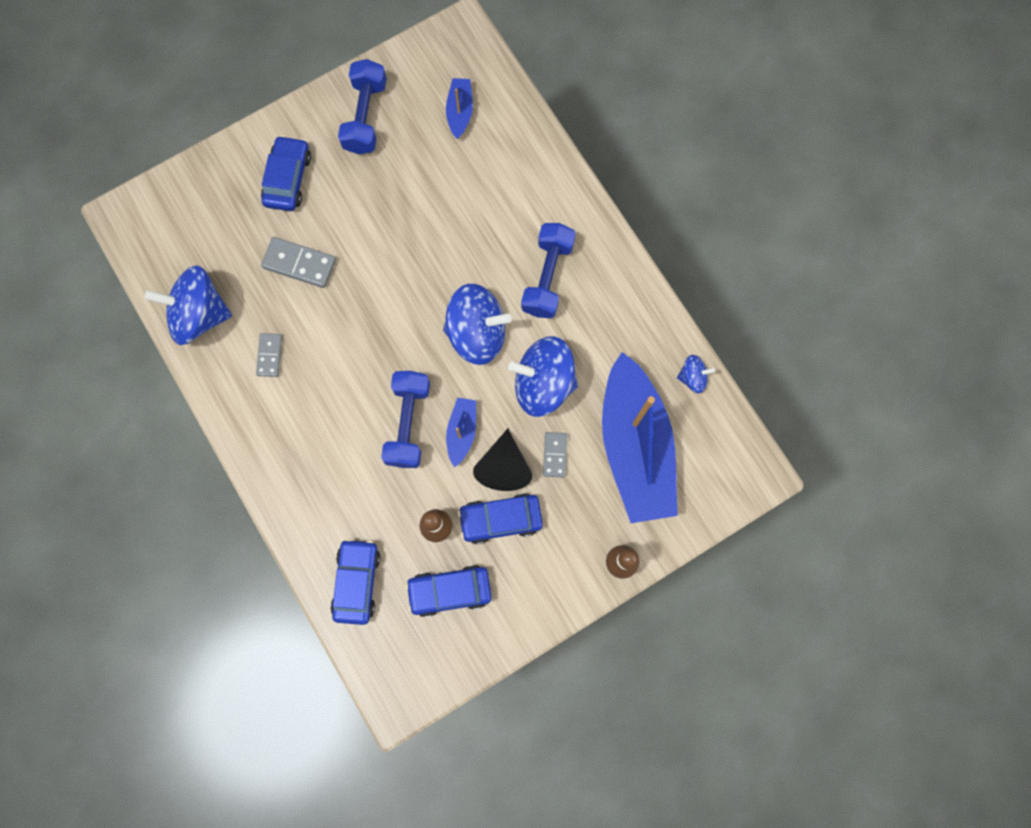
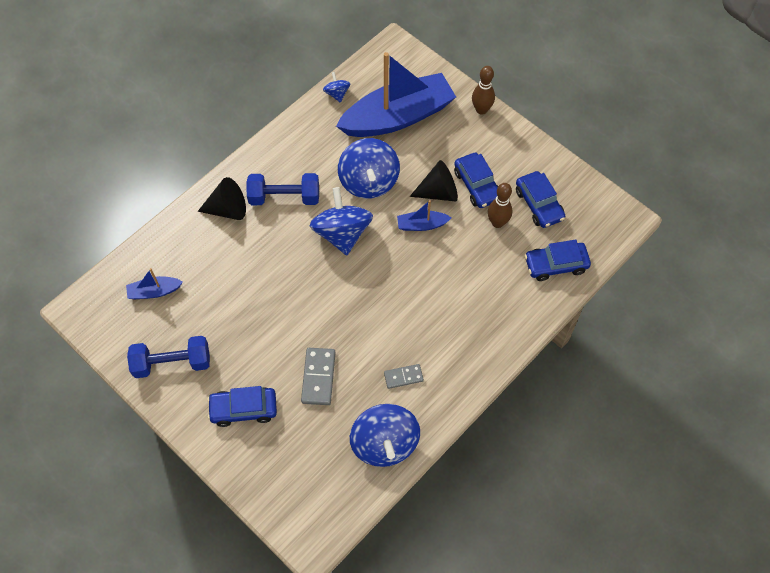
camera: 105 degrees left, 15 degrees down
(408, 423) = (427, 262): blue dumbbell -> none
(548, 209) = (227, 209): none -> black cone
(555, 455) = (419, 163): grey domino -> none

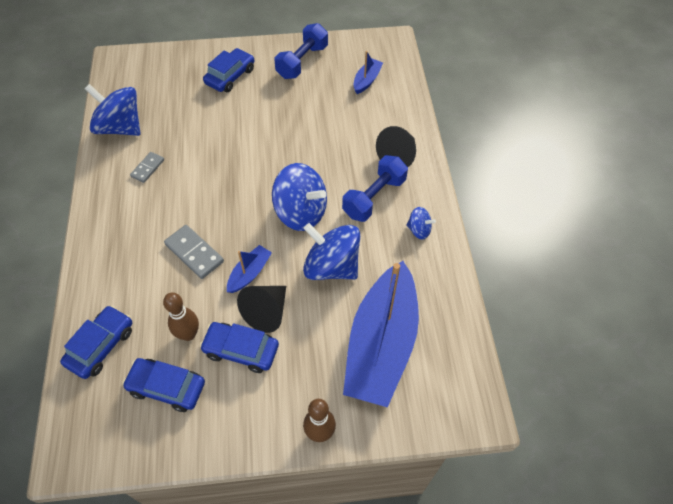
camera: 130 degrees right, 5 degrees down
(318, 377) = (205, 124): grey domino -> grey domino (194, 253)
(337, 94) = (455, 312): blue spinning top -> blue spinning top (419, 230)

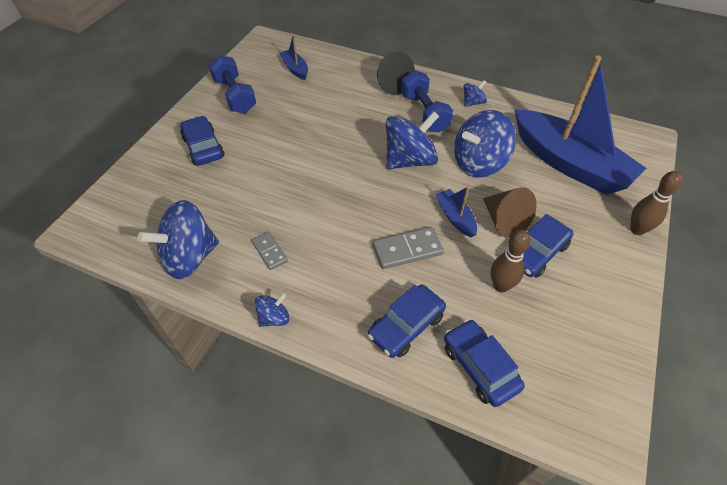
camera: 60 degrees left, 5 degrees down
(90, 200) = (274, 318): none -> blue spinning top
(167, 387) = (553, 323): blue car -> blue car (406, 326)
(266, 312) = (504, 221): black cone -> brown cone

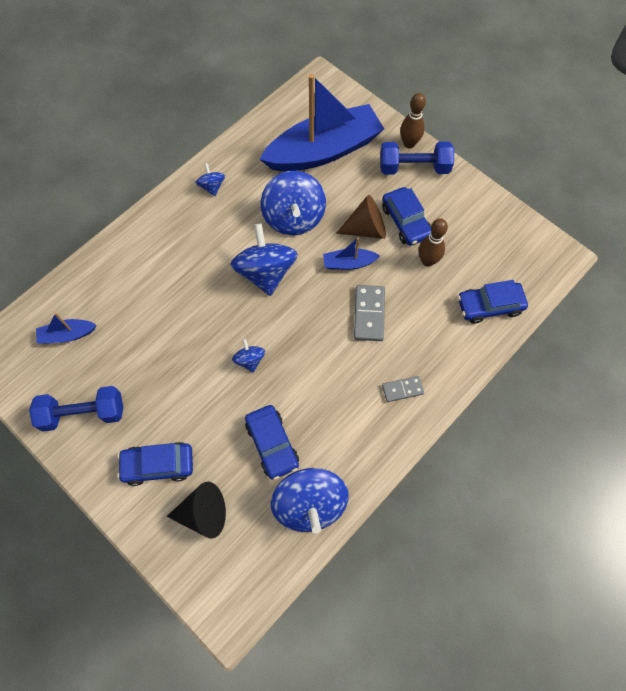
camera: 70 degrees left, 15 degrees up
(270, 251) = (330, 428): grey domino -> grey domino (402, 389)
(274, 318) = (402, 442): blue spinning top -> blue spinning top (250, 360)
(391, 84) = (147, 247): black cone -> black cone (203, 513)
(406, 326) = (441, 342): blue car -> blue car (272, 444)
(424, 113) = (206, 234): blue dumbbell -> blue dumbbell (414, 167)

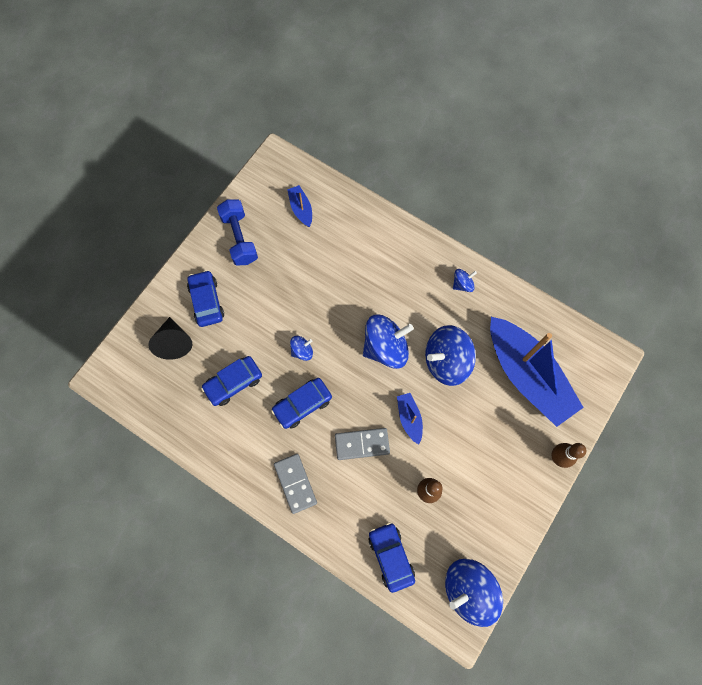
camera: 80 degrees right, 5 degrees up
(309, 504) = (189, 421): blue spinning top -> blue spinning top (468, 589)
(366, 229) = (449, 429): brown cone -> none
(402, 389) = (295, 483): grey domino -> grey domino, size x1.58
(406, 221) = (465, 465): blue car -> blue car (302, 405)
(414, 167) = (529, 466): blue dumbbell -> none

